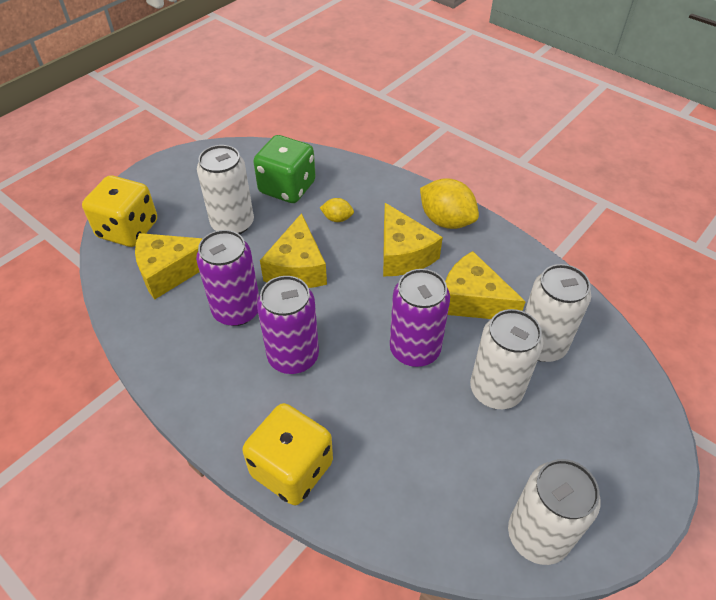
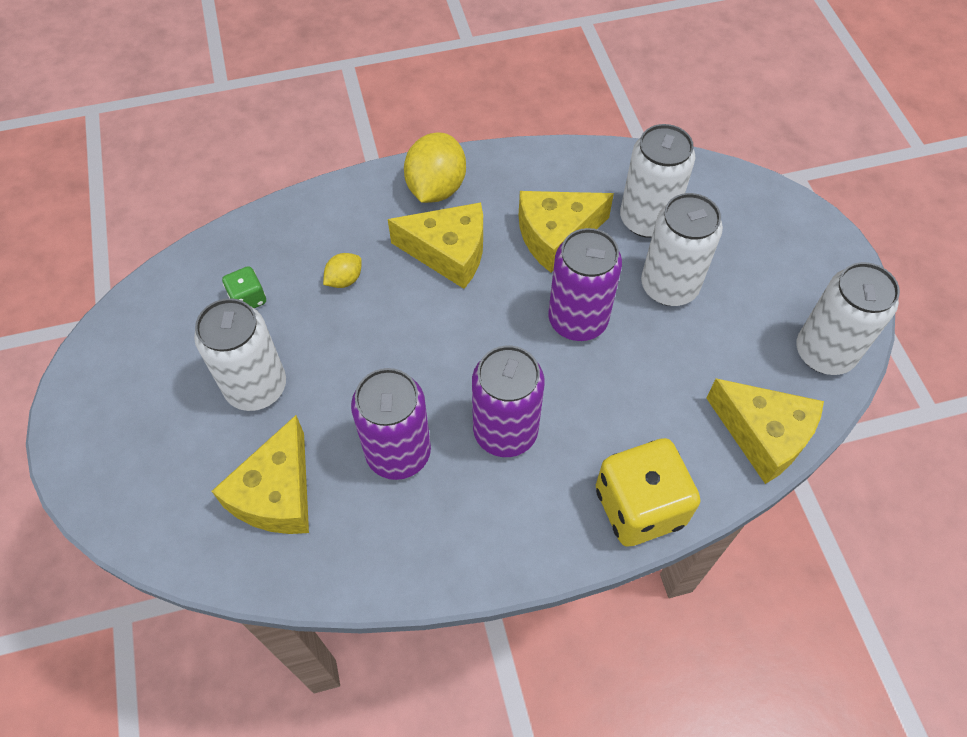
camera: 55 degrees left, 10 degrees up
(128, 230) = (158, 510): yellow dice -> none
(287, 188) = (248, 299): green dice -> green dice, size x0.48
(297, 268) = (385, 359): yellow cheese -> yellow cheese (763, 435)
(446, 221) = (436, 188): yellow lemon -> yellow lemon turned 60 degrees counterclockwise

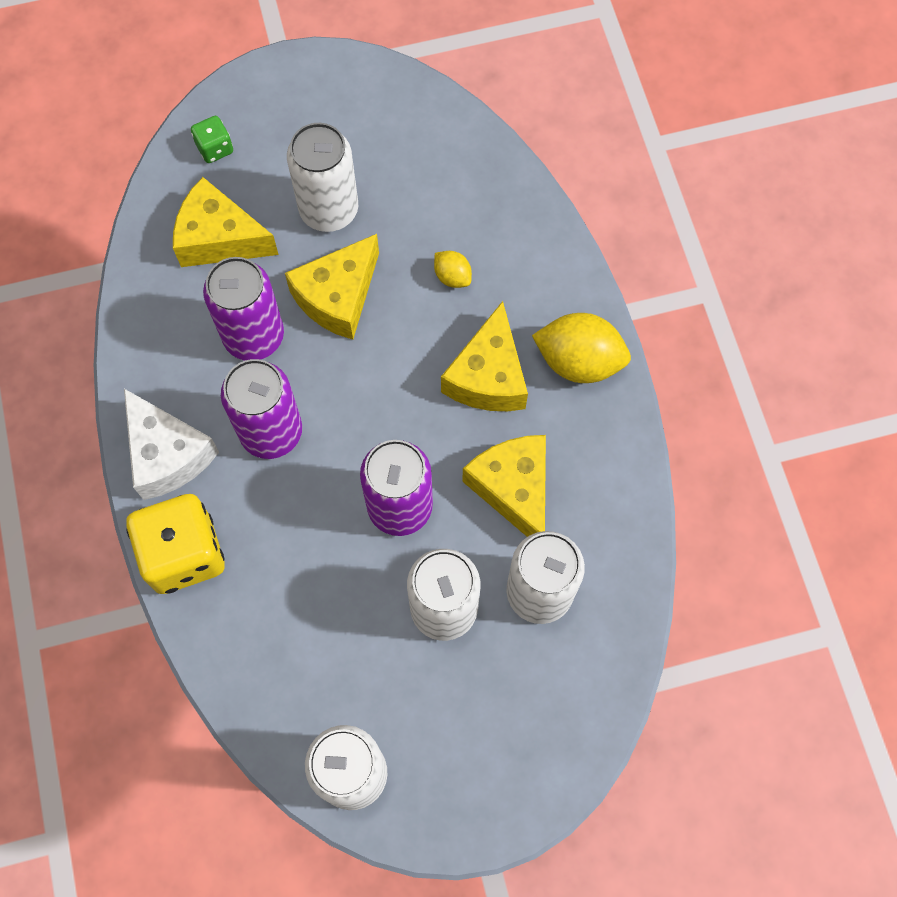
camera: 90 degrees right, 10 degrees up
(248, 299) = (429, 192): green dice -> green dice (215, 148)
(532, 531) = (167, 454): none -> white cheese
(763, 435) = (253, 688): yellow cheese -> yellow cheese (338, 297)

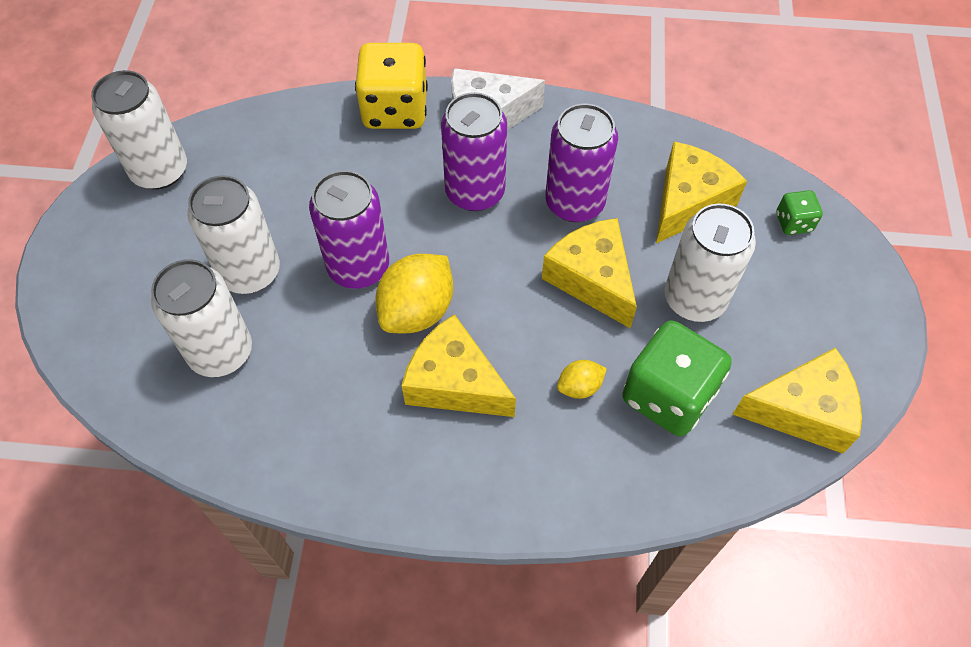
camera: 110 degrees right, 10 degrees down
(434, 209) = (668, 395): none -> green dice
(513, 489) = (328, 365): yellow cheese -> yellow cheese (802, 411)
(579, 361) = (434, 476): yellow lemon -> yellow lemon (417, 311)

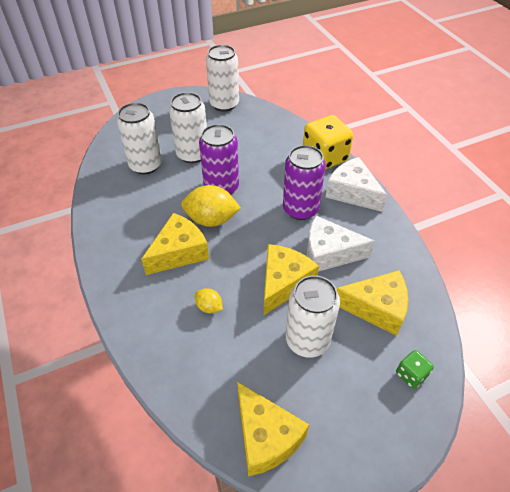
camera: 60 degrees right, 10 degrees down
(454, 383) = (179, 252): yellow cheese -> yellow cheese turned 45 degrees clockwise
(574, 203) = (329, 253): purple can -> white cheese
(668, 395) = (230, 353): green dice -> none

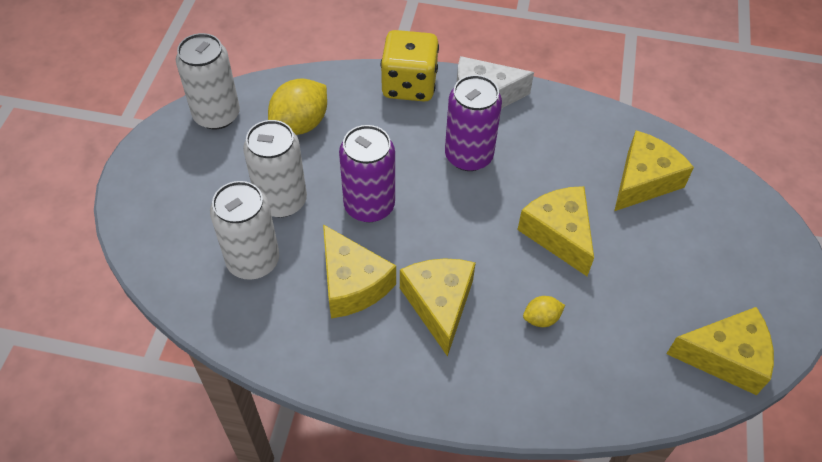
camera: 55 degrees left, 5 degrees up
(162, 209) = (352, 283): none -> yellow cheese
(211, 219) = (413, 245): yellow lemon -> yellow lemon (300, 124)
(307, 340) = (642, 258): white can -> none
(329, 253) = (549, 172): white cheese -> none
(411, 375) = (730, 206): green dice -> none

